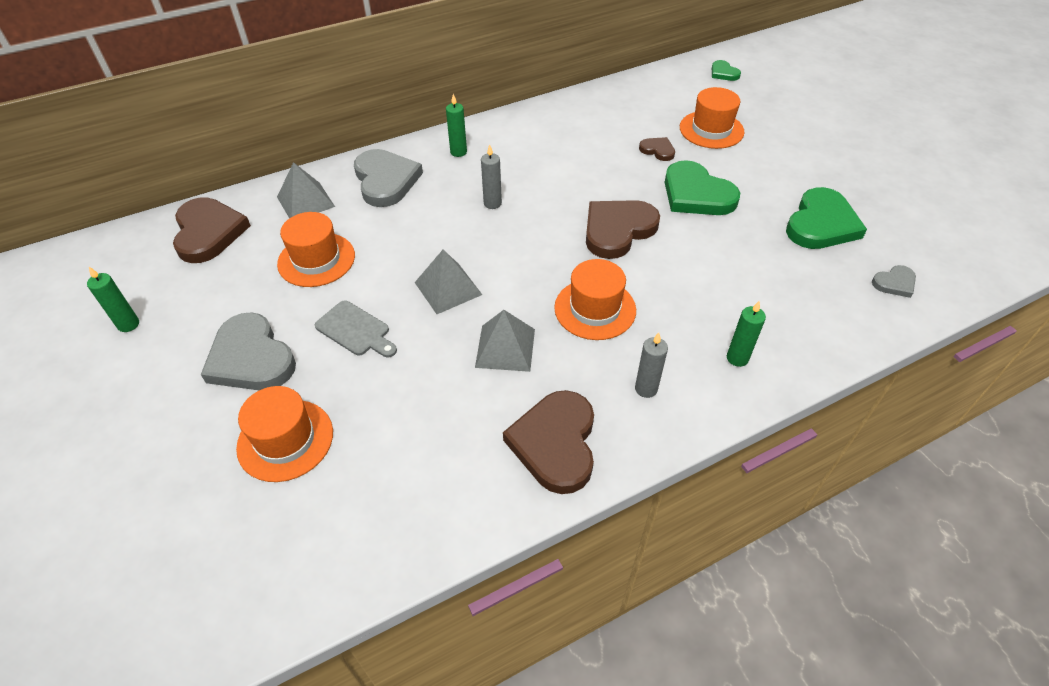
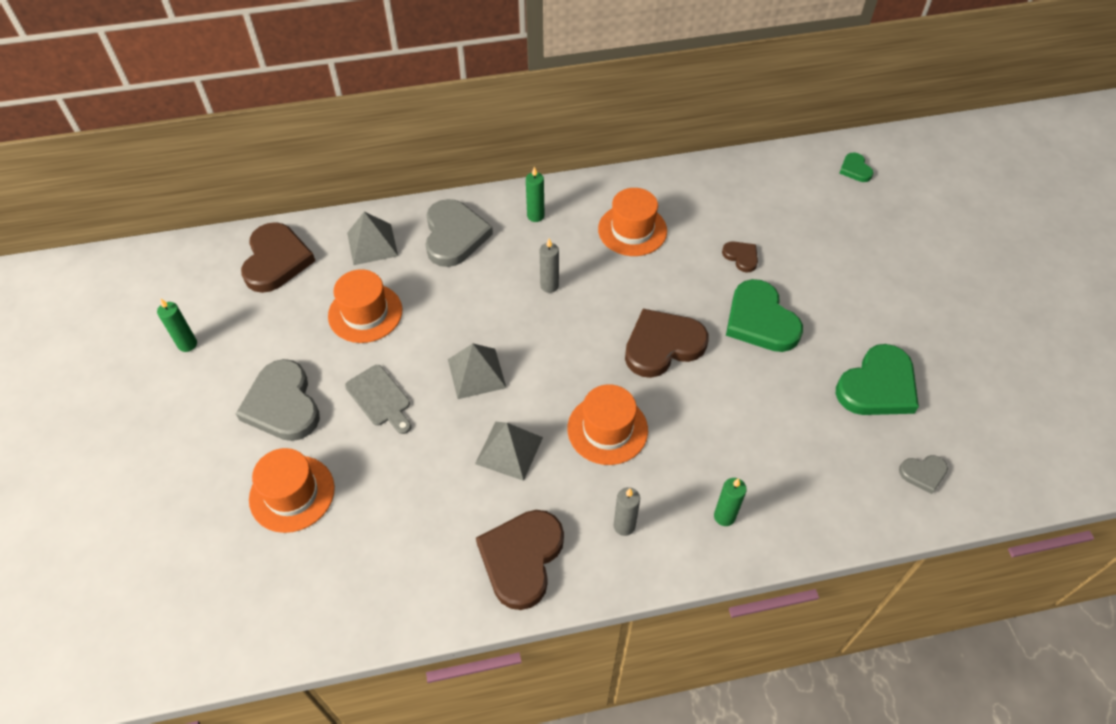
camera: 15 degrees right, 5 degrees up
(711, 130) = (810, 242): orange hat -> orange hat (632, 230)

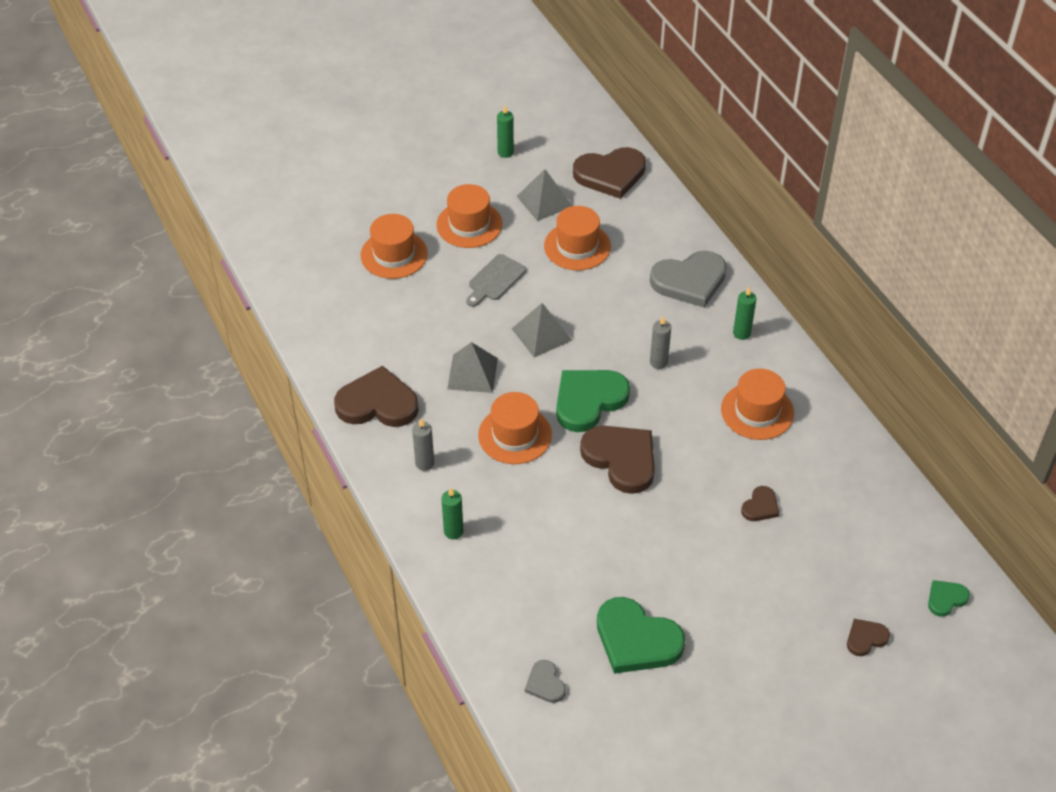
camera: 75 degrees right, 5 degrees down
(282, 404) = (469, 224): grey heart -> orange hat
(372, 244) = (655, 229): grey pyramid -> grey pyramid (544, 201)
(760, 320) = (682, 532): green heart -> green heart (588, 400)
(889, 227) = (865, 638): none -> brown heart

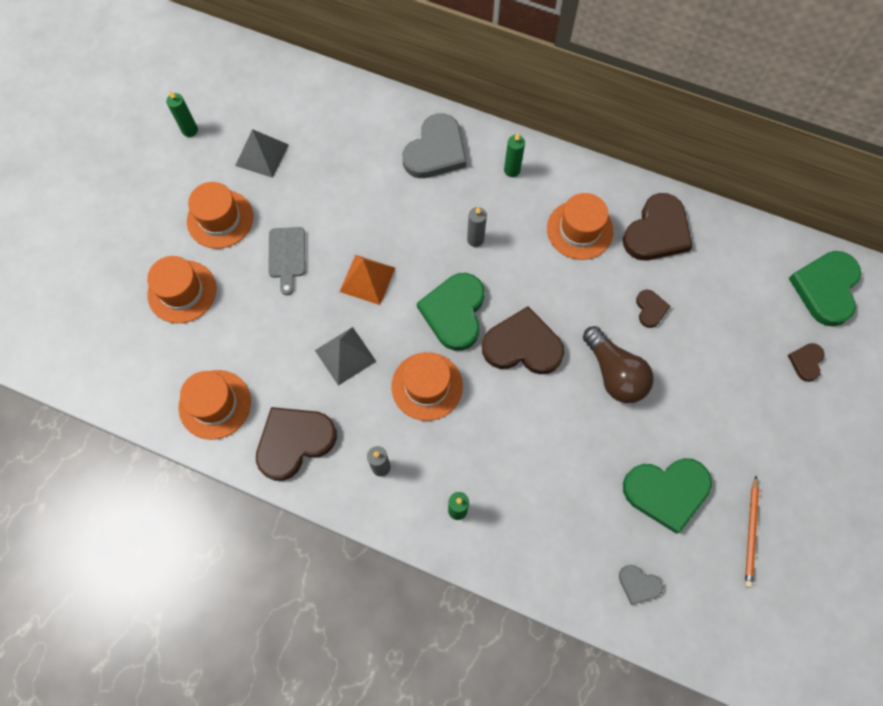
camera: 40 degrees left, 20 degrees up
(541, 334) = (367, 279): grey pyramid -> orange pyramid
(577, 246) = (324, 179): orange hat -> orange hat (215, 404)
(610, 174) = (293, 95): brown heart -> brown heart (657, 232)
(679, 529) = (614, 373): none -> brown light bulb
(679, 720) = (751, 533): none -> orange pencil
(946, 599) = (826, 288): green heart -> green heart, size x2.04

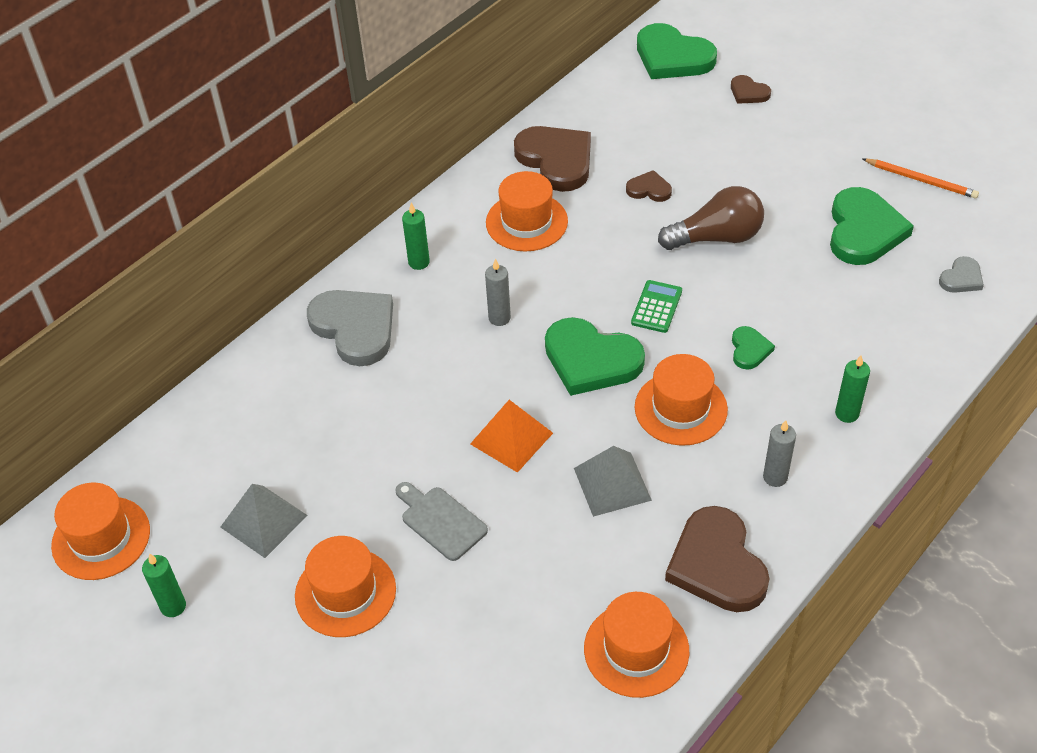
camera: 70 degrees left, 20 degrees down
(182, 291) = (444, 662): orange hat -> orange hat (101, 538)
(287, 256) = (440, 521): grey cutting board -> grey cutting board turned 150 degrees counterclockwise
(500, 424) = (749, 350): none -> green heart
(522, 345) = (656, 307): brown heart -> green calculator

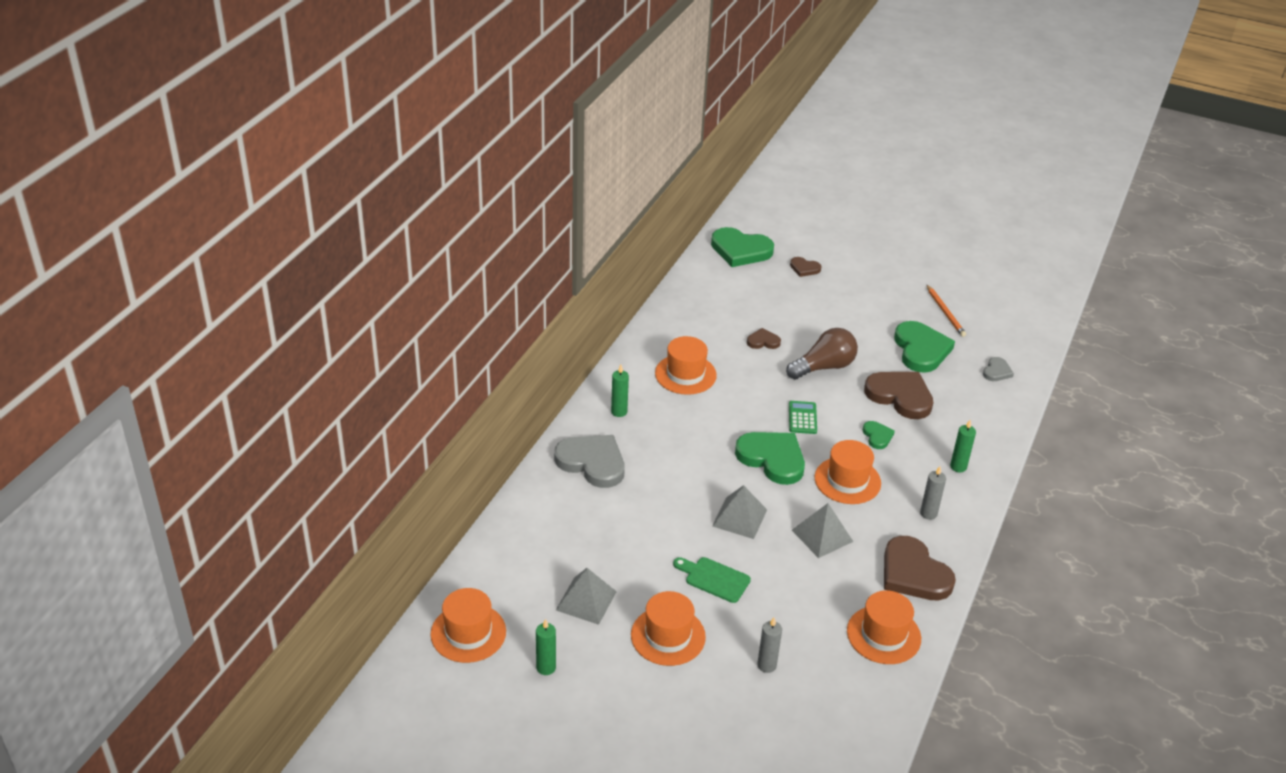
camera: 20 degrees left, 10 degrees down
(440, 521) = (714, 579): grey cutting board -> green cutting board
(499, 318) = (695, 441): grey candle -> grey candle (766, 665)
(511, 438) = (739, 518): orange pyramid -> grey pyramid
(556, 160) = (688, 330): brown heart -> brown heart (900, 396)
(591, 360) = (772, 459): green heart -> green heart turned 150 degrees counterclockwise
(921, 180) = (945, 312): orange pencil -> orange pencil turned 60 degrees clockwise

